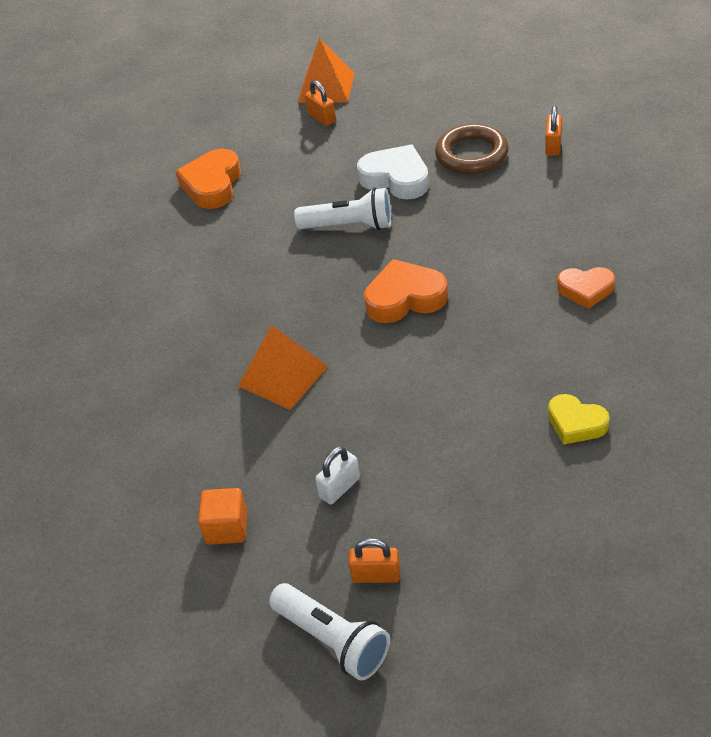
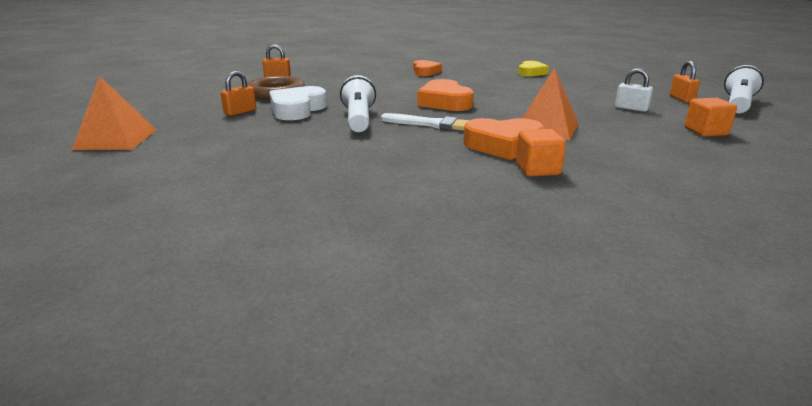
camera: 105 degrees left, 20 degrees down
(170, 342) = (537, 169): none -> orange cube
(212, 185) = (272, 176): orange heart -> orange heart (503, 145)
(318, 281) = (431, 124): none -> white brush
(322, 118) = (176, 137): orange padlock -> orange padlock (240, 112)

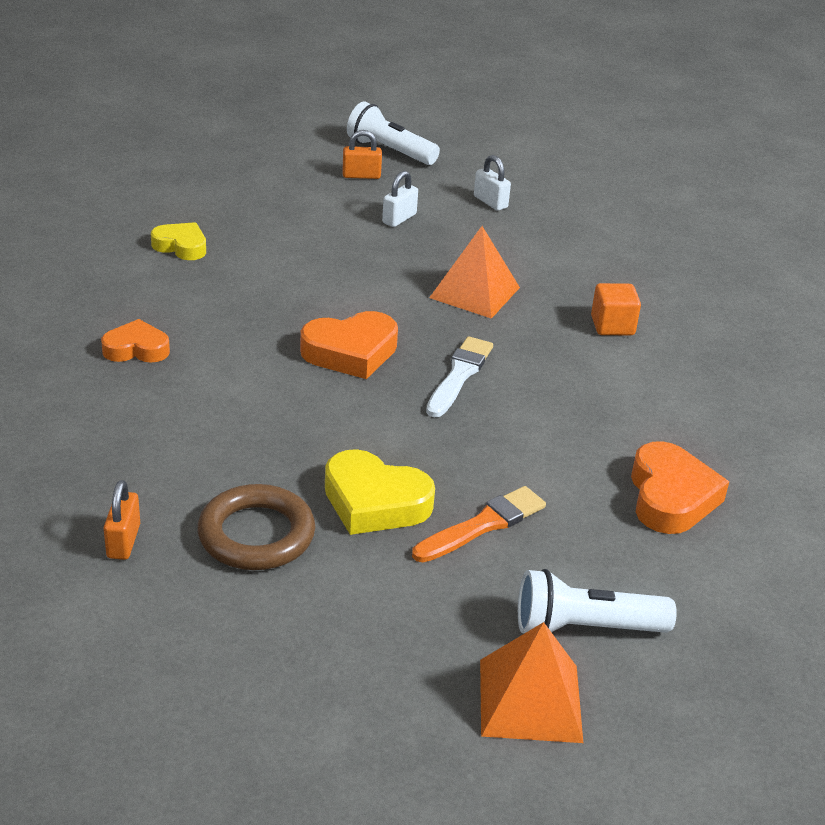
camera: 90 degrees left, 10 degrees up
(240, 112) = (381, 569): orange padlock -> none
(270, 130) = (483, 525): none -> orange brush
(297, 109) = (374, 502): white heart -> yellow heart
(358, 119) = (433, 438): white flashlight -> white flashlight (585, 628)
(503, 145) = (540, 333): orange heart -> orange heart (670, 497)
(705, 131) = (490, 202): orange cube -> white padlock

